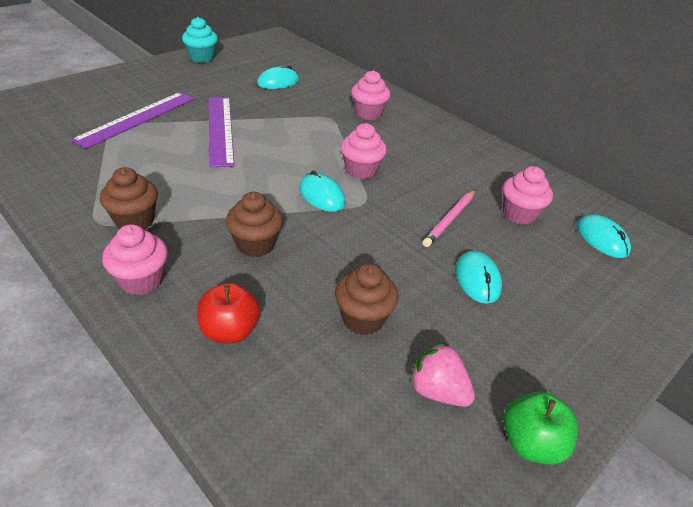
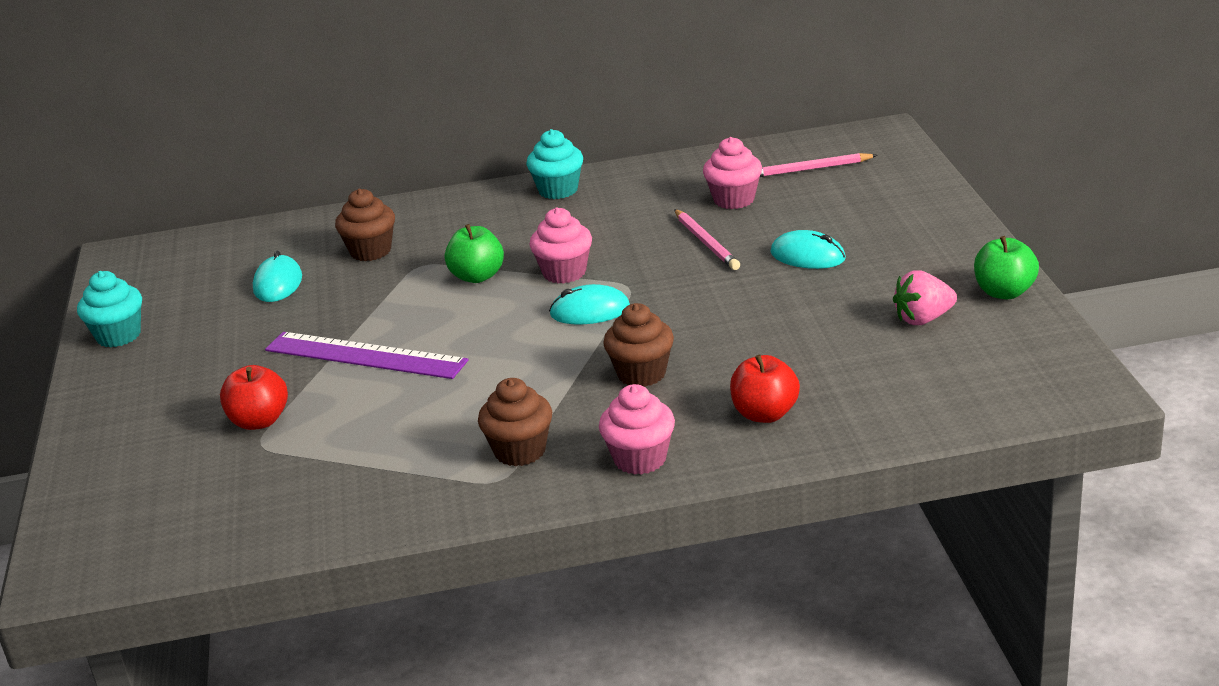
camera: 50 degrees left, 10 degrees down
(136, 118) = (259, 421): purple ruler -> red apple
(331, 140) = (477, 276): none -> green apple
(363, 319) = (809, 334): brown cupcake -> brown cupcake (370, 251)
(368, 113) = (441, 234): pink cupcake -> none
(456, 137) = (558, 190): none -> turquoise cupcake
(602, 239) = (810, 169): turquoise mouse -> pink pencil

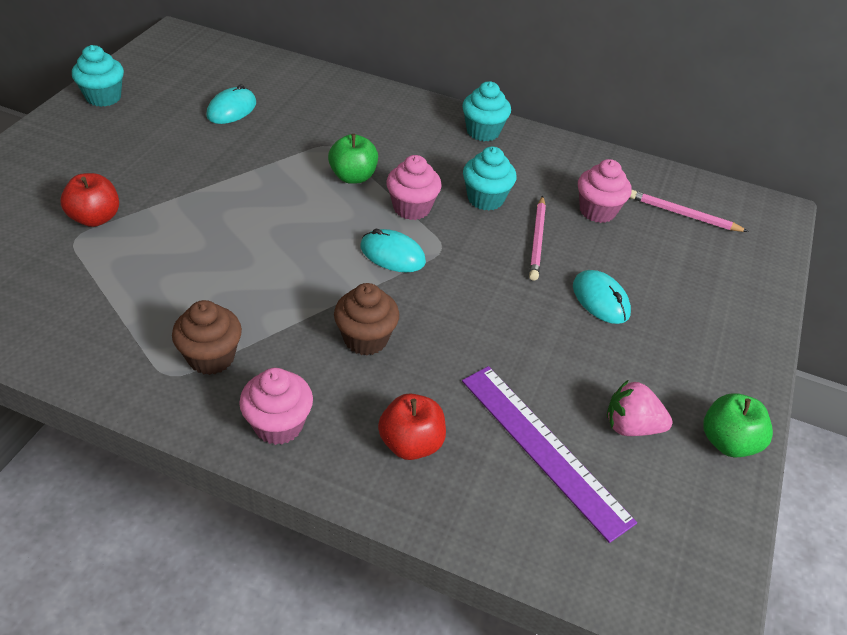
camera: 25 degrees right, 15 degrees up
(365, 355) = (214, 202): purple ruler -> purple ruler (544, 448)
(370, 251) = (312, 115): brown cupcake -> none
(624, 236) = (485, 199): none -> turquoise cupcake

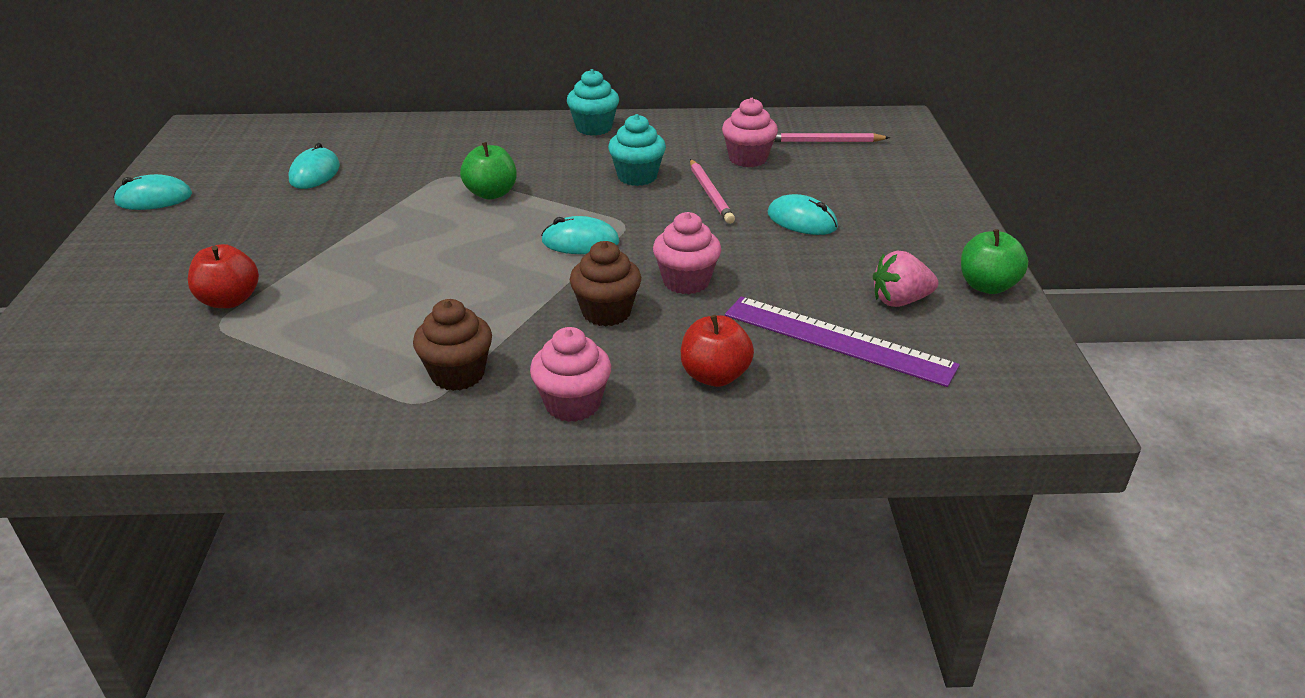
camera: 20 degrees left, 10 degrees down
(103, 97) = (154, 198): turquoise cupcake -> turquoise mouse
(412, 208) = (570, 202): pink cupcake -> pink cupcake (686, 281)

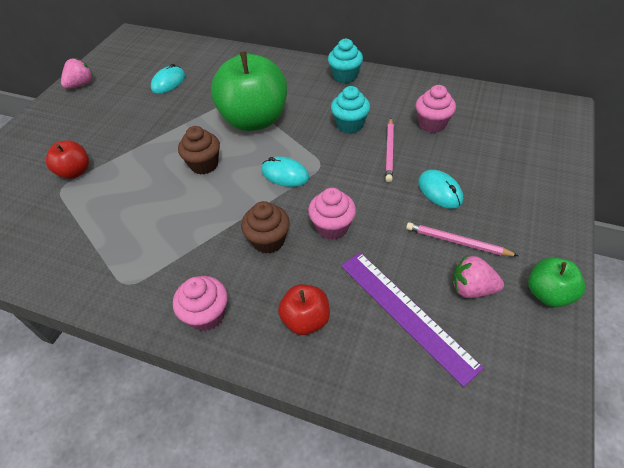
camera: 25 degrees right, 15 degrees up
(154, 198) = (81, 85): turquoise mouse -> pink strawberry
(458, 374) = (157, 267): brown cupcake -> brown cupcake (204, 164)
(491, 193) = (254, 120): green apple -> green apple, size x2.07
(825, 141) = (495, 119): pink pencil -> pink pencil (457, 242)

